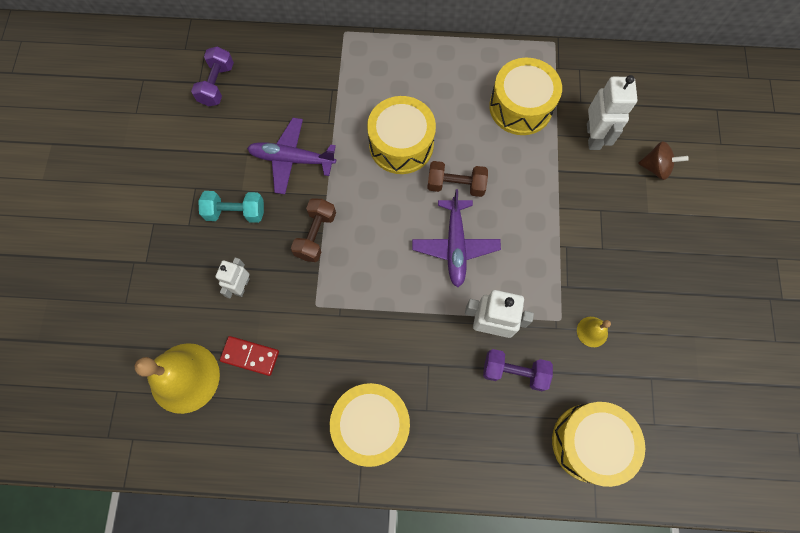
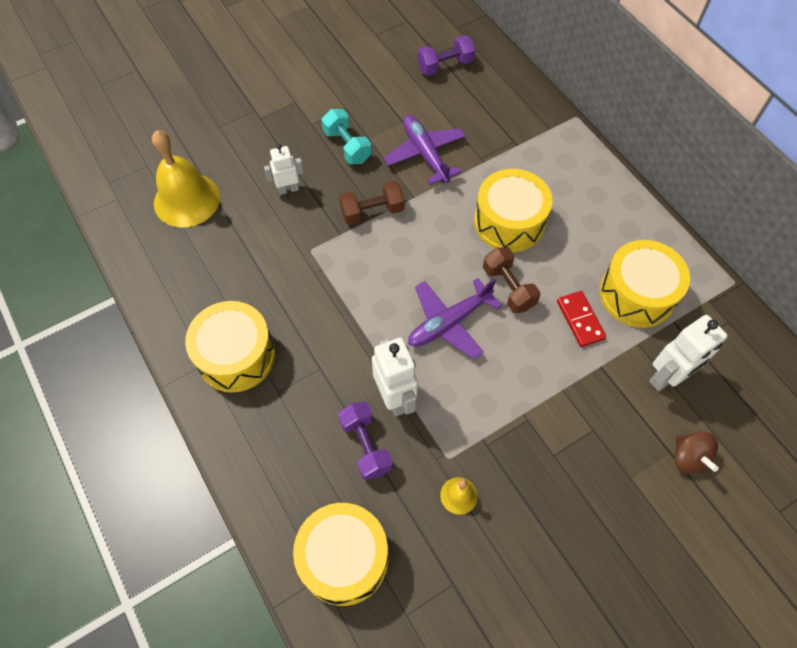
camera: 55 degrees right, 10 degrees down
(250, 356) = (234, 231): red domino -> red domino (580, 320)

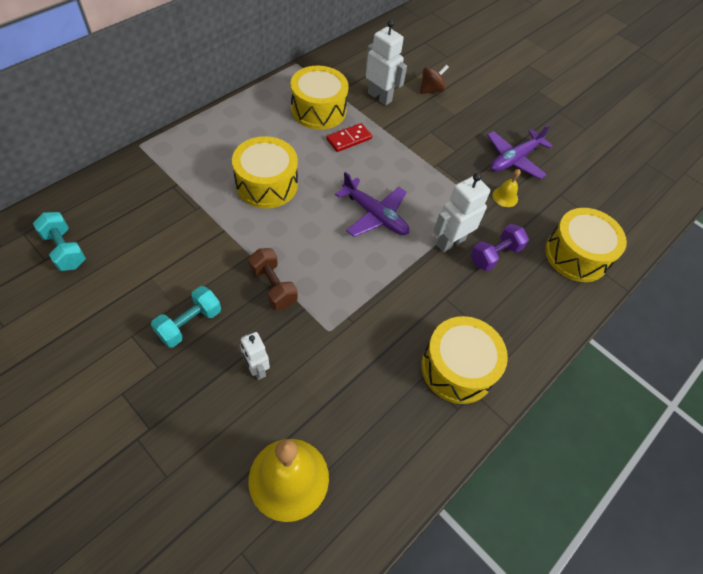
camera: 110 degrees left, 5 degrees down
(425, 154) = (194, 253): purple plane -> purple plane (514, 159)
(445, 66) = (65, 250): purple dumbbell -> turquoise dumbbell
(508, 288) = (332, 181): brown dumbbell -> none

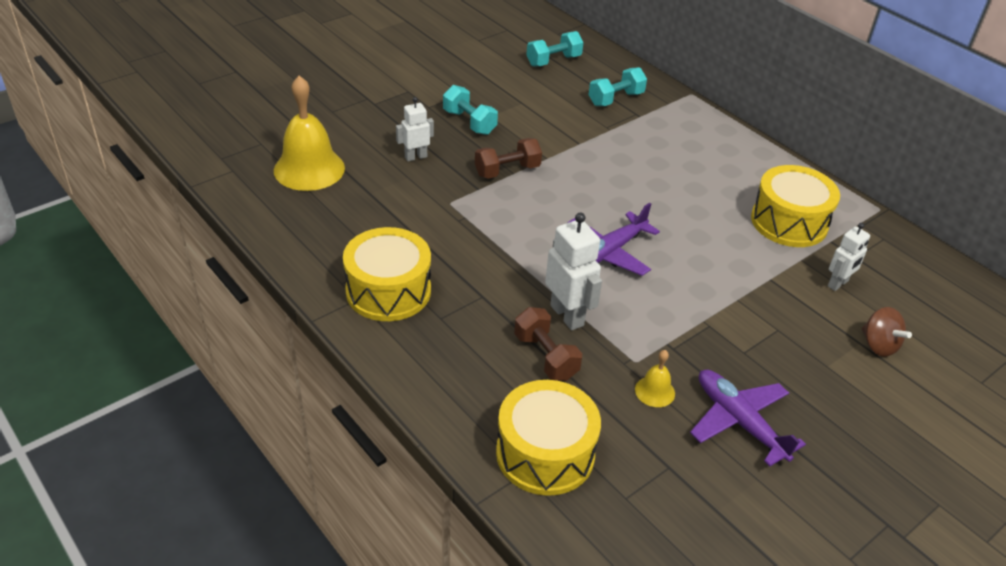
camera: 100 degrees right, 15 degrees down
(146, 200) = (615, 99): none -> turquoise dumbbell
(266, 184) = (648, 173): yellow drum -> none
(349, 139) = (739, 244): red domino -> none
(380, 97) = (838, 284): white robot -> white robot, size x0.63
(495, 255) = (545, 356): purple dumbbell -> brown dumbbell

